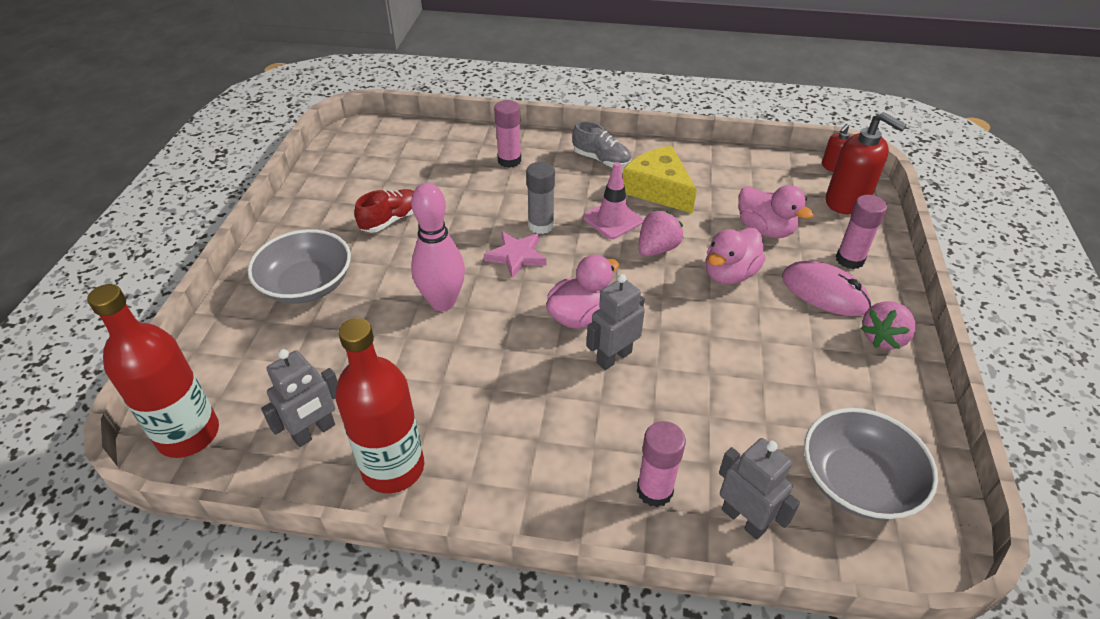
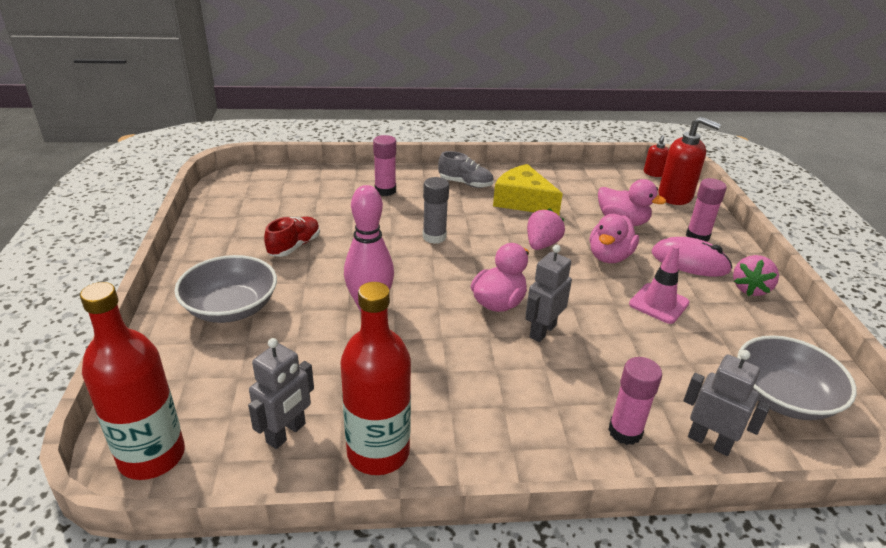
camera: 15 degrees left, 10 degrees down
(516, 256) = (423, 263): pink star -> none
(612, 219) = (494, 226): pink traffic cone -> pink traffic cone (659, 303)

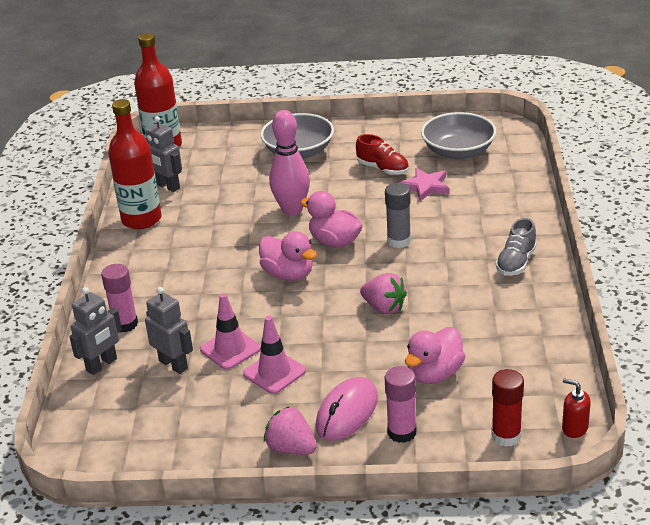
camera: 100 degrees right, 0 degrees up
(338, 222) = (425, 187): none -> pink star
(385, 191) = (491, 210): pink glue stick -> none
(523, 201) = (478, 302): yellow cheese -> none
(542, 331) = (246, 295): grey robot -> grey robot (173, 364)
(609, 257) = (359, 352): pink duck -> pink duck (334, 242)
(637, 335) = (230, 349): none -> pink traffic cone
(675, 196) = (506, 436): red soap dispenser -> red glue stick
(783, 397) = (133, 422): grey bowl -> grey bowl (458, 151)

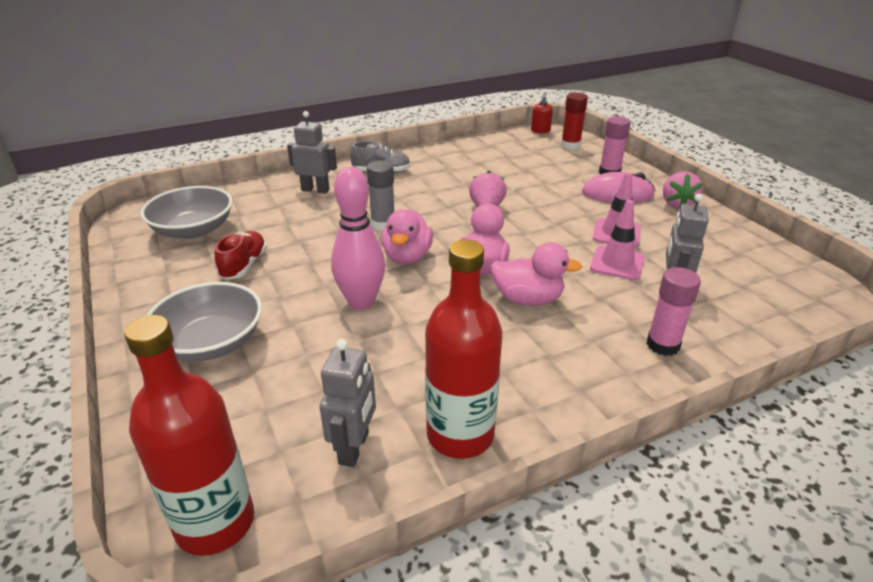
camera: 120 degrees left, 0 degrees up
(102, 365) = (732, 332): grey robot -> grey robot (315, 190)
(425, 187) = (276, 232): pink star -> none
(434, 374) = (542, 174): pink duck -> pink duck (528, 299)

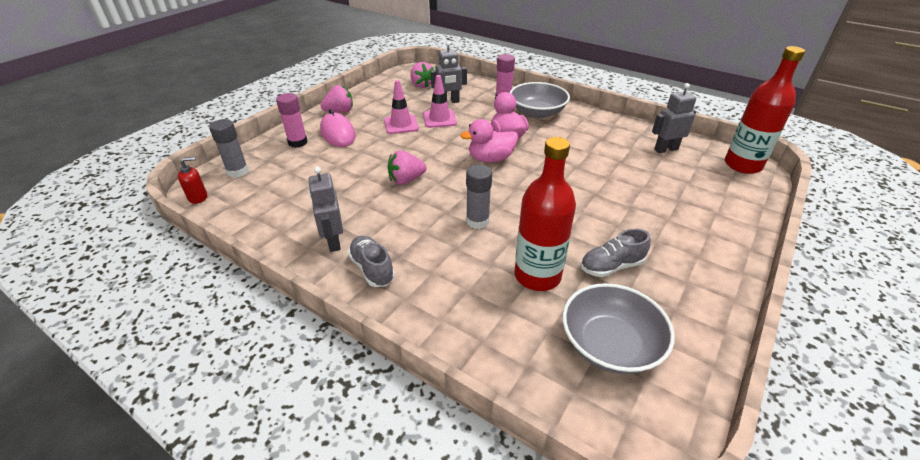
camera: 120 degrees left, 5 degrees up
(211, 342) = (687, 229): grey bowl -> grey bowl (537, 112)
(244, 265) = (611, 266): red shoe -> grey shoe
(315, 190) = (452, 298): grey robot -> grey robot (333, 241)
(361, 302) = (578, 189): pink bowling pin -> none
(407, 257) = (510, 191): pink duck -> none
(460, 435) = (622, 129): red bottle -> red bottle (537, 276)
(570, 145) = (237, 171): red glue stick -> grey glue stick
(752, 281) = (421, 85): none -> pink strawberry

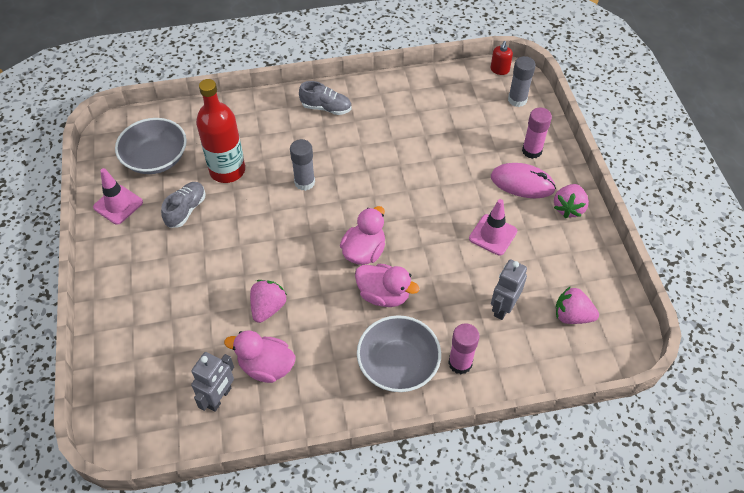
camera: 135 degrees right, 15 degrees up
(333, 241) = (372, 105): grey robot -> none
(406, 180) = (397, 179): pink strawberry -> pink strawberry (268, 307)
(439, 119) = (473, 271): pink traffic cone -> pink traffic cone (118, 205)
(621, 146) = (266, 366): none -> pink duck
(742, 165) = (130, 429): red bottle -> none

